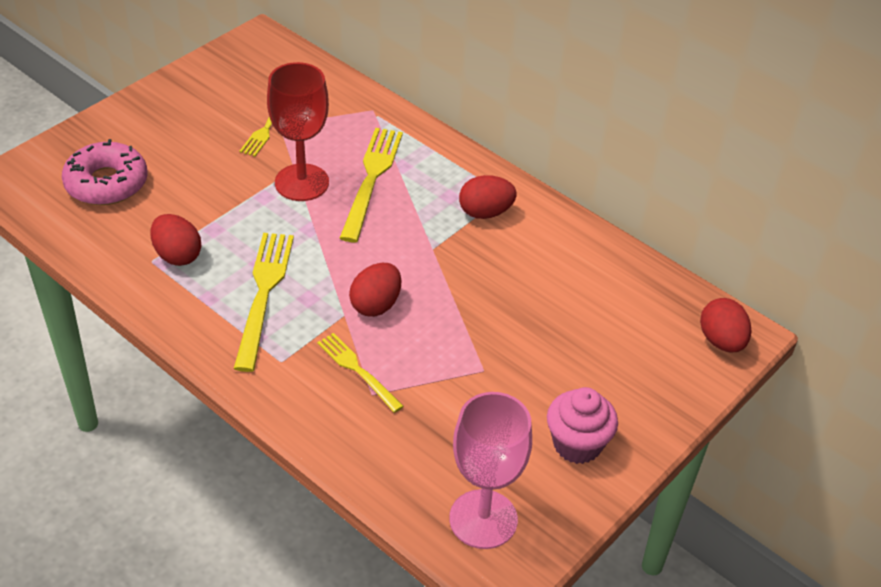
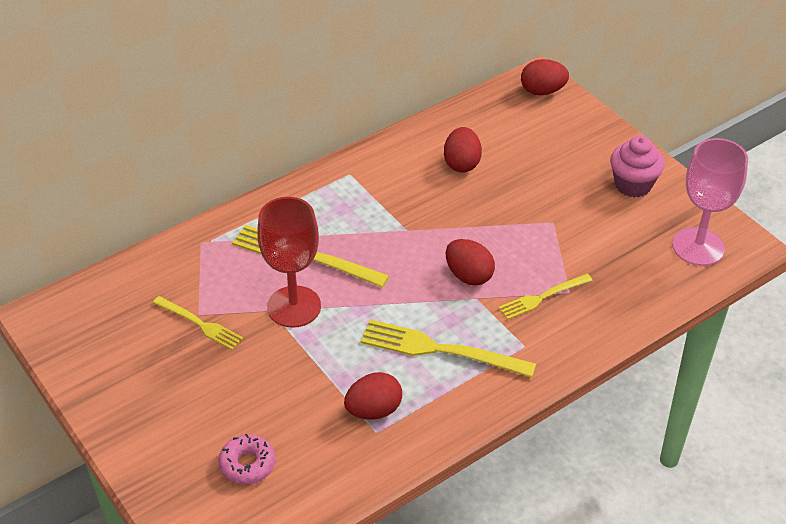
camera: 75 degrees left, 0 degrees up
(106, 183) = (247, 464): pink donut -> pink donut, size x0.62
(485, 212) = (370, 189): red egg -> red egg (462, 163)

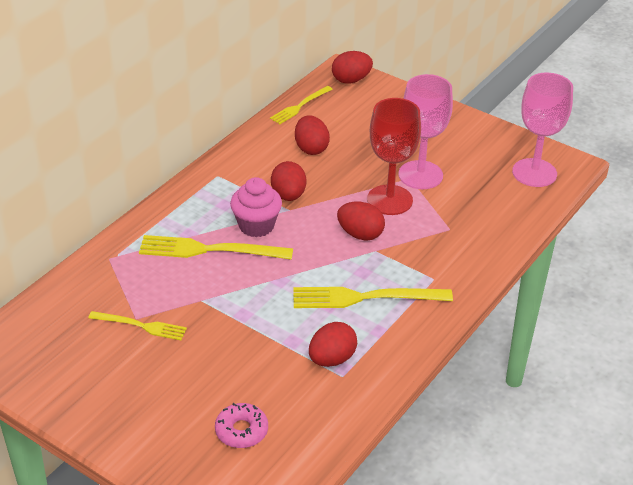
camera: 20 degrees left, 5 degrees down
(294, 307) = (220, 292): red goblet -> red goblet (389, 200)
(413, 213) = (288, 195): none -> red egg
(542, 297) = (429, 238): yellow fork -> yellow fork (300, 106)
(567, 221) = (420, 175): none -> pink goblet
(633, 185) = (460, 137): pink cupcake -> pink cupcake (256, 226)

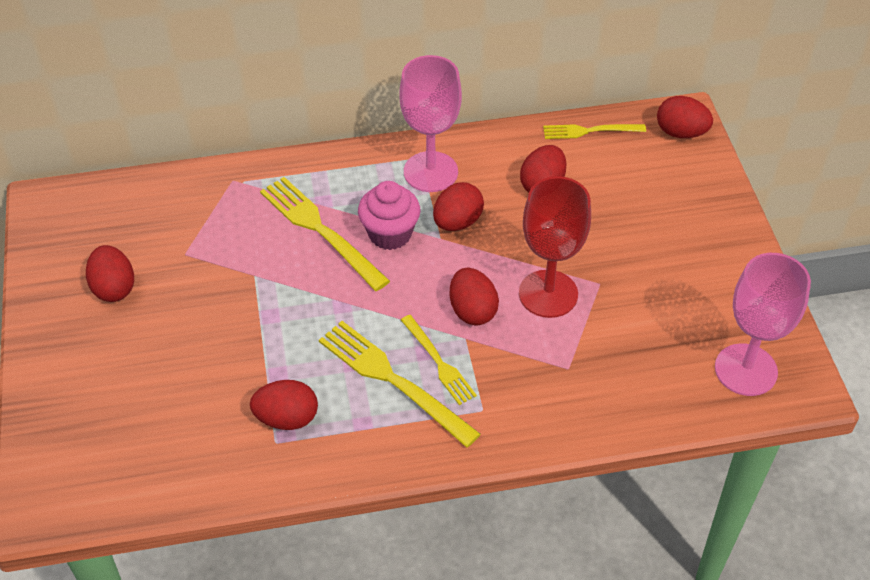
camera: 45 degrees right, 10 degrees up
(113, 368) = (114, 288): none -> red egg
(141, 326) = (180, 264): yellow fork -> yellow fork (439, 362)
(241, 431) = (134, 425): pink donut -> none
(420, 175) = (615, 288): pink goblet -> pink goblet (430, 172)

